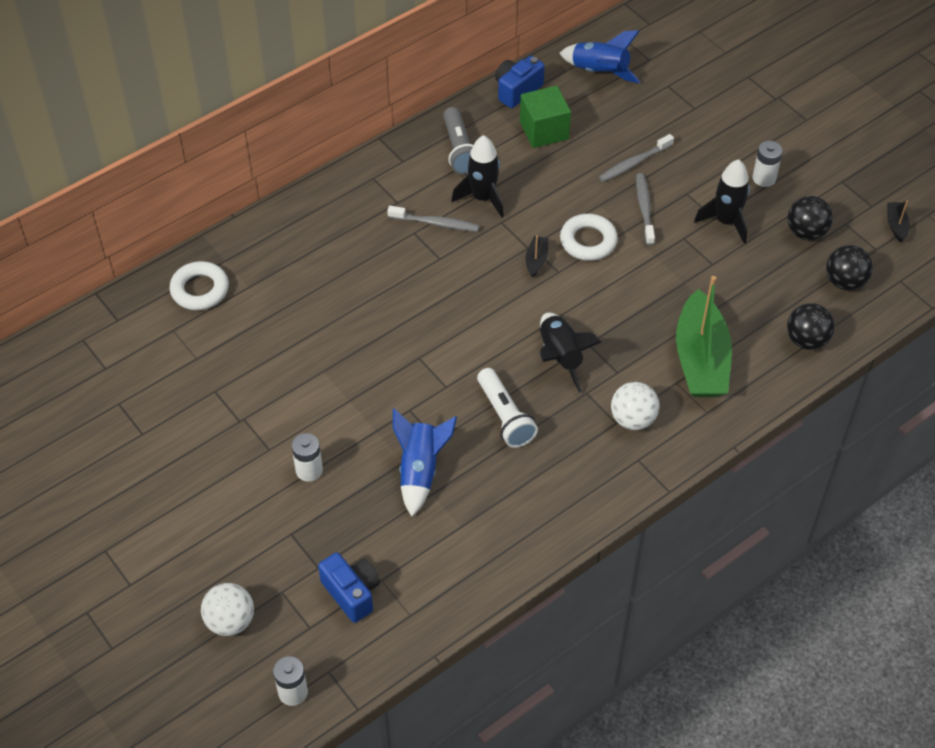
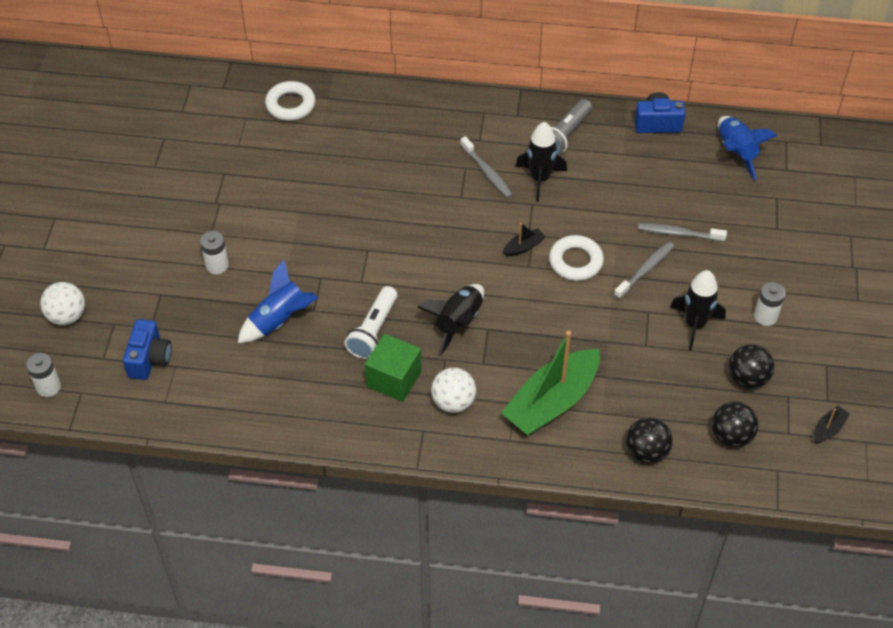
camera: 45 degrees right, 0 degrees up
(544, 130) = (641, 164): green cube -> green cube (394, 379)

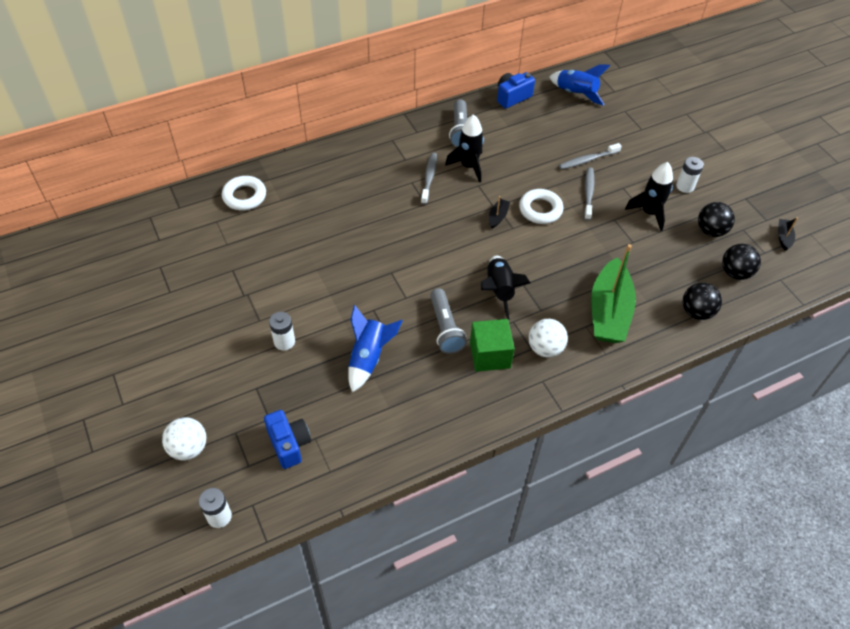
camera: 35 degrees left, 0 degrees up
(373, 331) = (445, 328): white flashlight -> grey flashlight
(487, 172) = (429, 178): grey toothbrush -> grey toothbrush turned 105 degrees counterclockwise

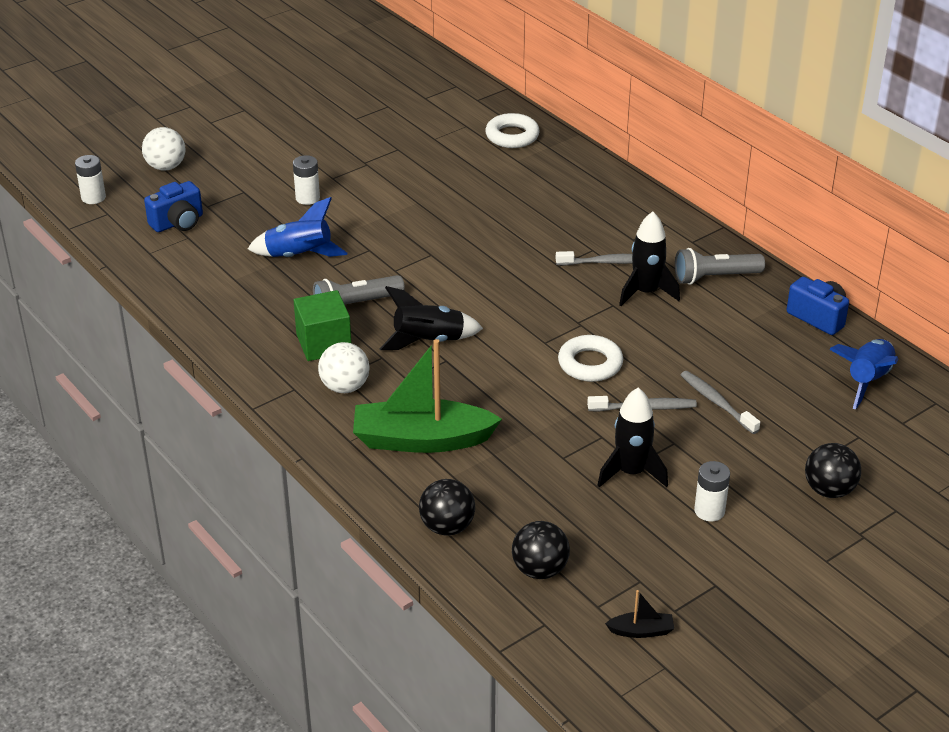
camera: 80 degrees right, 15 degrees down
(498, 217) = (560, 327): black boat -> none
(710, 231) = (620, 542): black ball -> black ball (829, 490)

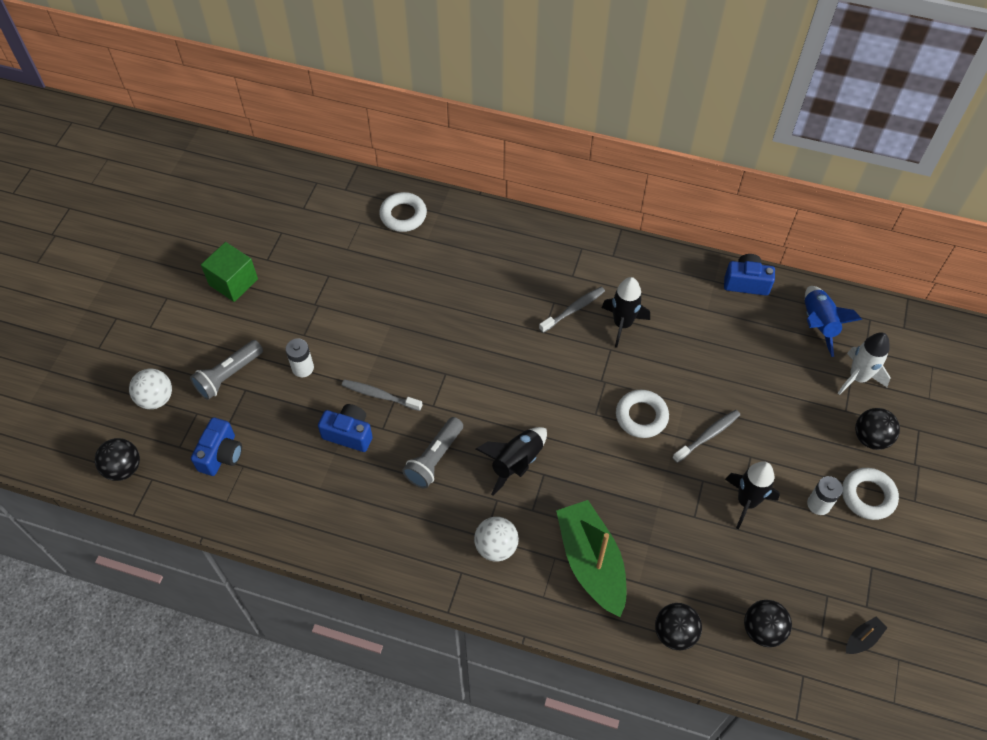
camera: 35 degrees left, 20 degrees up
(93, 197) = (123, 468): white battery -> black ball
(299, 256) = (349, 434): blue rocket -> blue camera
(324, 343) = (444, 513): green cube -> green cube (233, 282)
(422, 440) = (591, 562): green boat -> green boat turned 105 degrees clockwise
(715, 277) = (654, 282): grey flashlight -> grey flashlight (228, 375)
(717, 403) = (747, 402): grey toothbrush -> grey toothbrush (380, 395)
(774, 531) = (868, 496): none -> white ring
(867, 439) = (857, 377): none -> white rocket

